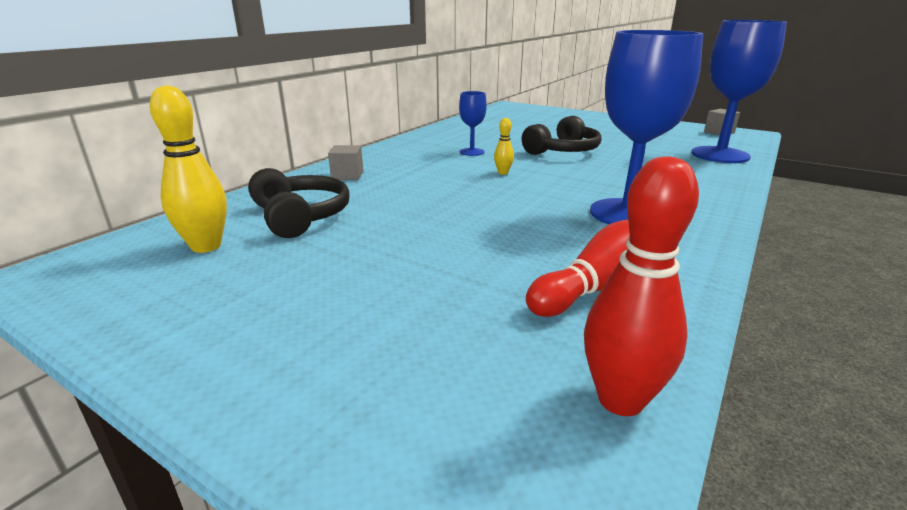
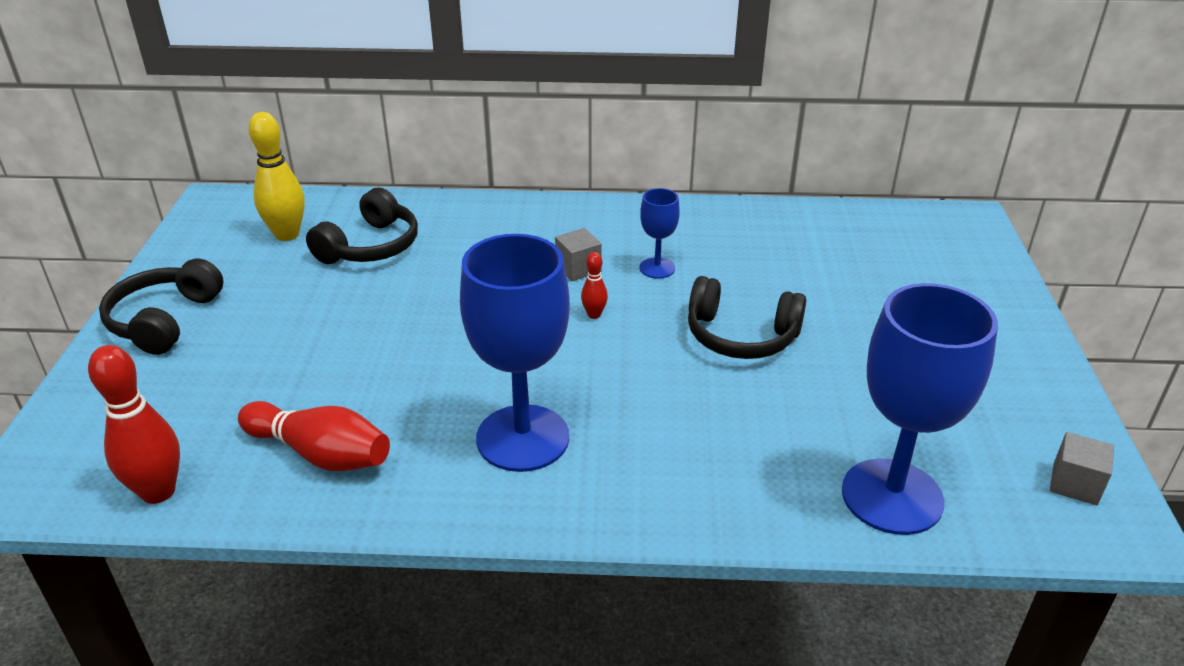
camera: 60 degrees right, 10 degrees up
(252, 345) = (164, 320): none -> black headphones
(347, 175) = (494, 224): grey cube -> grey cube (578, 268)
(503, 173) = (594, 315): yellow bowling pin -> red bowling pin

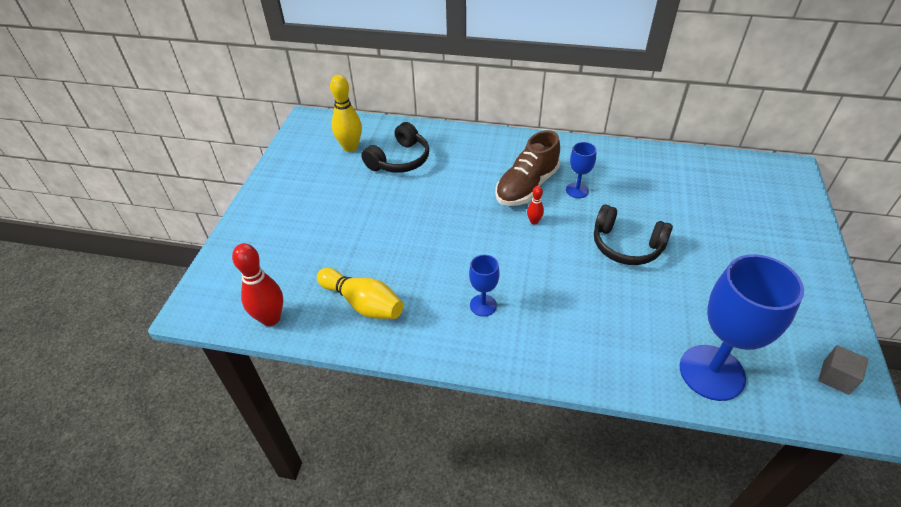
camera: 10 degrees right, 10 degrees up
(164, 320) = (277, 202): black headphones -> none
(320, 454) = (363, 303): red bowling pin -> yellow bowling pin
(522, 438) = (483, 305): blue goblet -> blue goblet, size x0.48
(578, 268) = (527, 186): grey cube -> brown shoe

